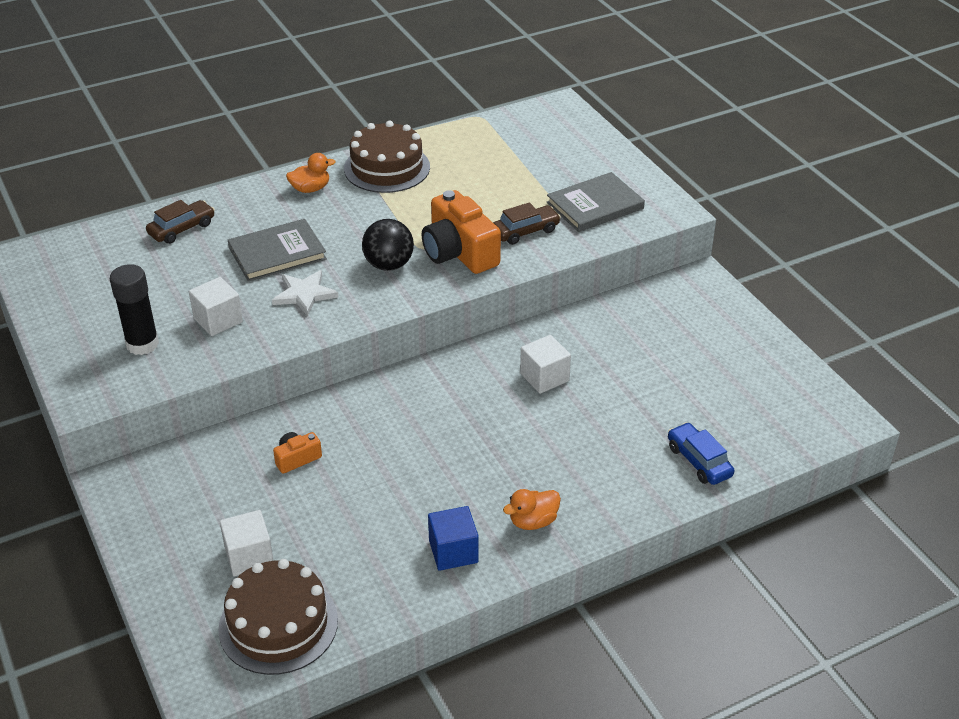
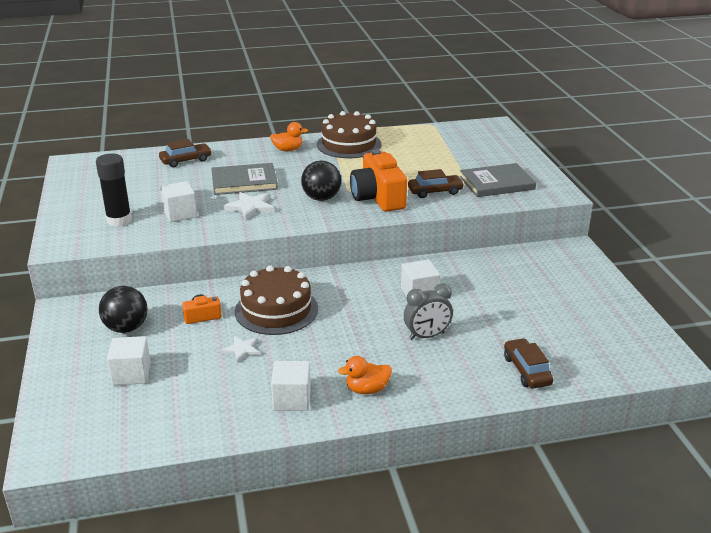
camera: 15 degrees right, 10 degrees down
(210, 493) = (126, 328): none -> black ball
(278, 624) = (127, 424): brown cake -> brown cake (276, 310)
(367, 497) = (242, 350): none -> white star
(453, 551) = (292, 399): blue cube -> white cube
(574, 436) = (427, 336): none -> grey clock
(699, 461) = (526, 370): blue car -> brown car

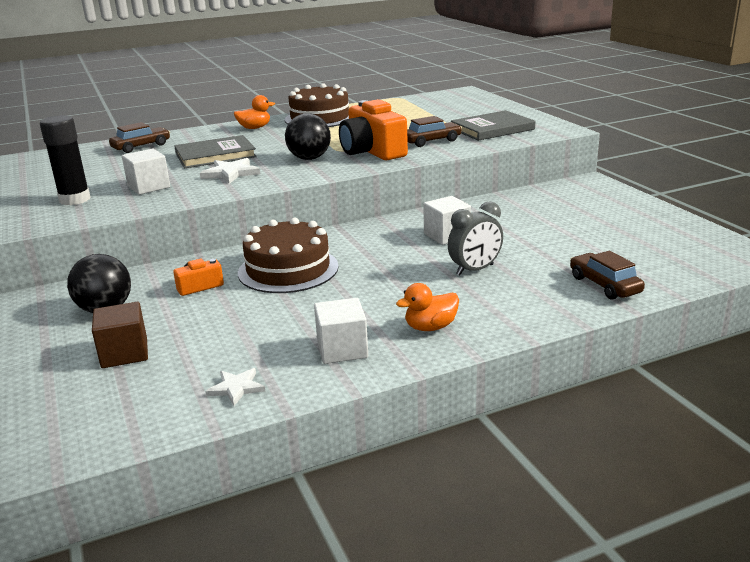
camera: 10 degrees left, 5 degrees down
(131, 374) = (124, 353): white cube -> brown cube
(242, 350) = (260, 311): white star -> white star (236, 388)

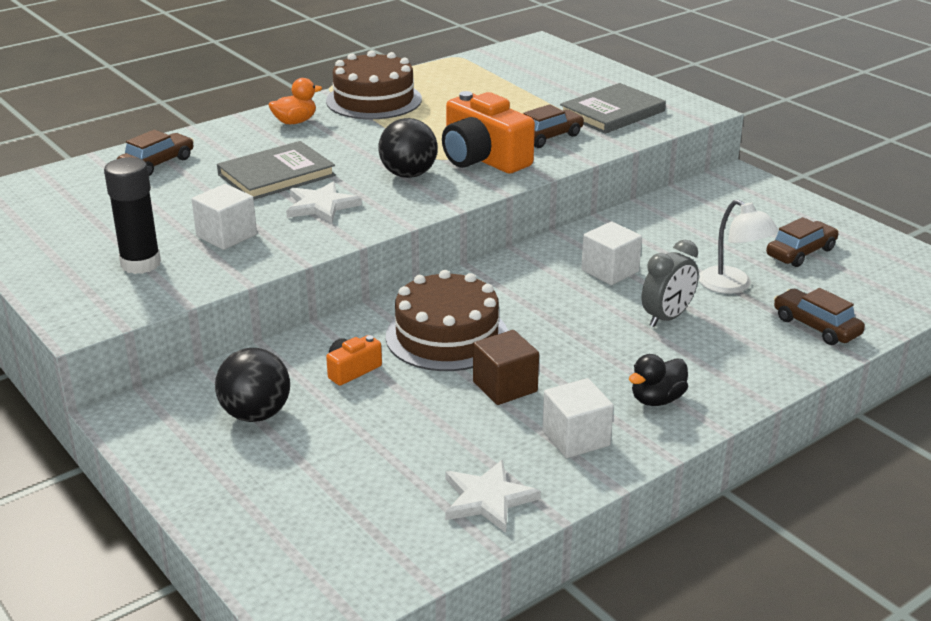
camera: 15 degrees left, 5 degrees up
(124, 353) = (325, 471): brown cube -> brown cube (505, 386)
(236, 388) = (487, 499): white star -> white star, size x1.53
(430, 327) = (657, 399): orange duck -> black duck
(545, 251) = (733, 286): none -> white lamp
(617, 233) = (801, 252): none -> brown car

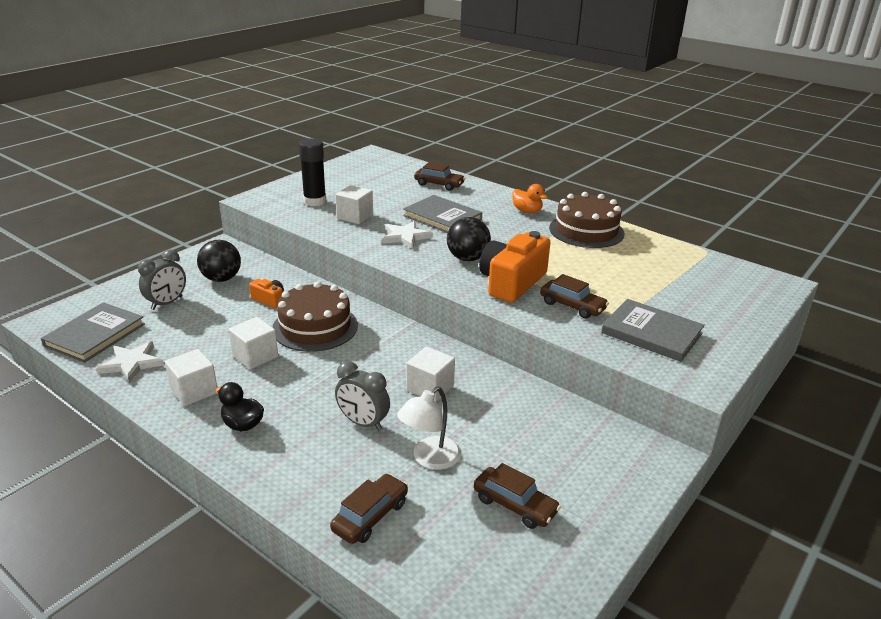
camera: 75 degrees right, 0 degrees up
(312, 470) = (167, 303): none -> grey clock
(385, 546) = (95, 335): none -> grey book
(505, 386) = (255, 356): brown cube -> white cube

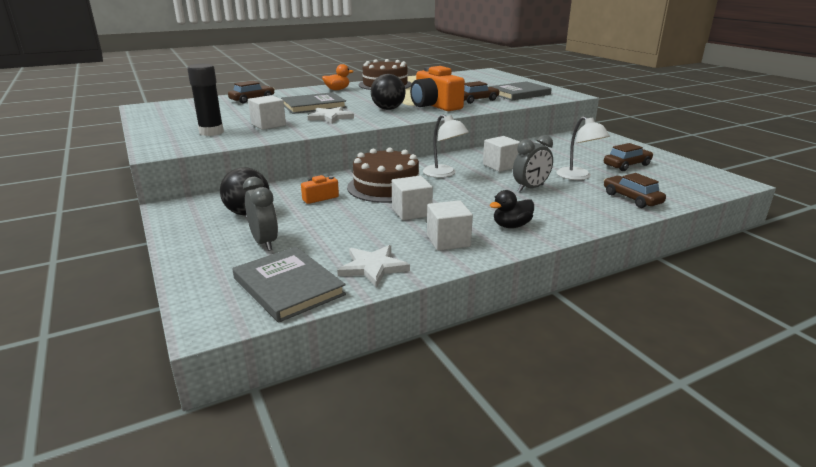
camera: 65 degrees left, 5 degrees down
(374, 353) = (444, 174): none -> white lamp

